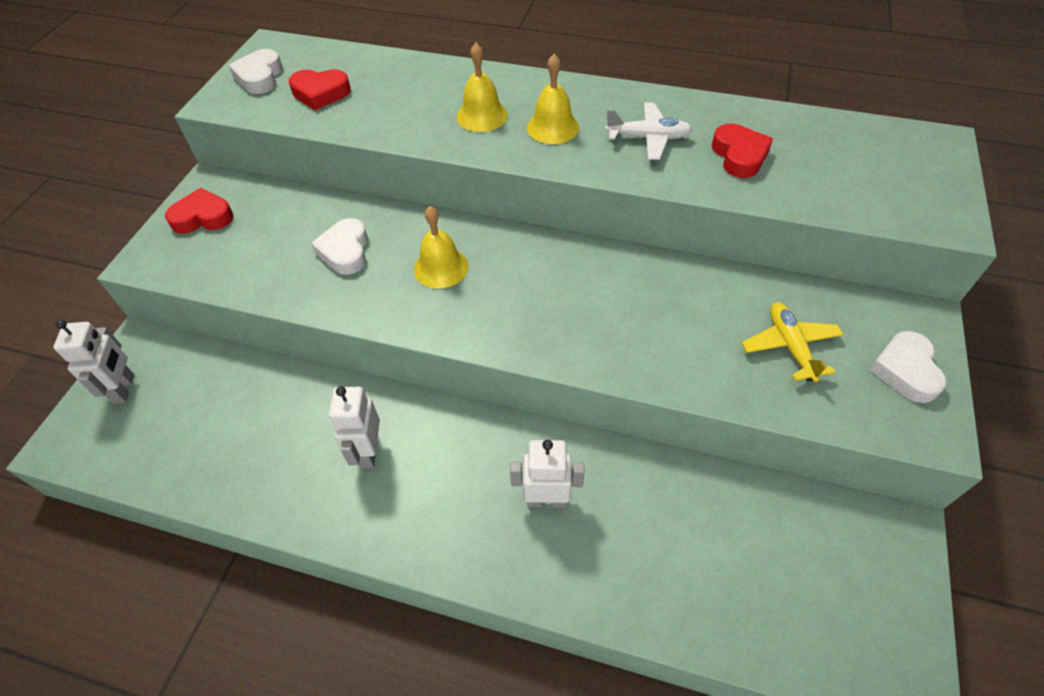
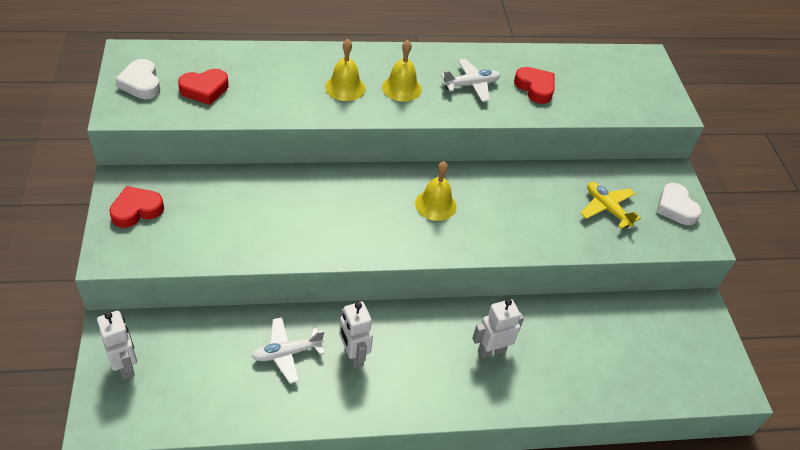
camera: 30 degrees left, 5 degrees down
(295, 425) = (287, 353): none -> white plane
(345, 251) = (275, 212): white heart -> none
(441, 267) = (355, 208): yellow bell -> yellow bell (435, 205)

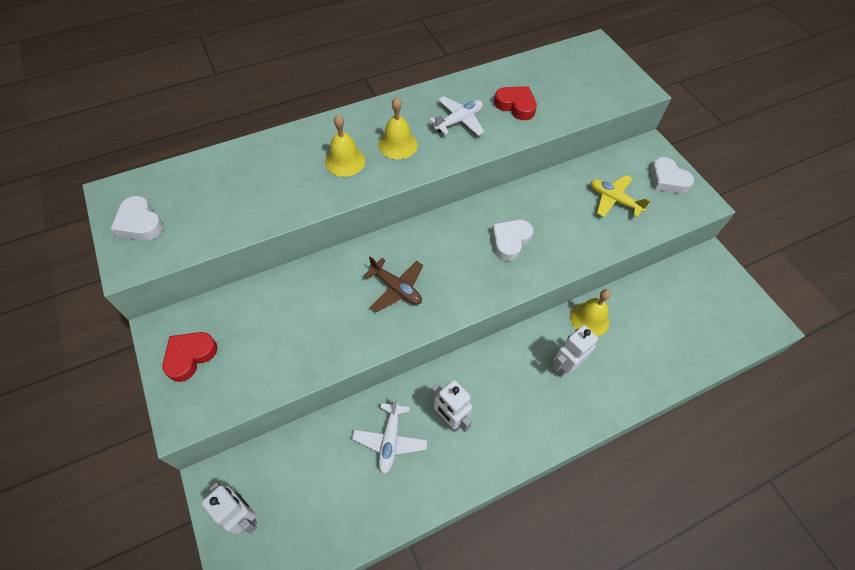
camera: 15 degrees left, 10 degrees up
(204, 90) = (208, 208): red heart -> none
(287, 353) = (390, 440): white plane -> white plane turned 45 degrees counterclockwise
(348, 216) = (396, 288): none -> brown plane
(435, 205) = (469, 248): yellow bell -> yellow bell (589, 319)
(480, 211) = (510, 241): none -> white heart

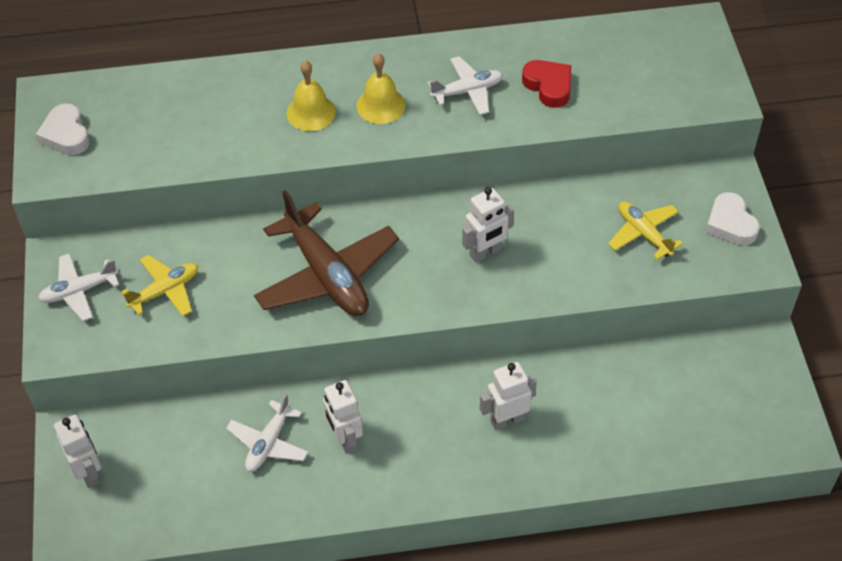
camera: 20 degrees right, 5 degrees down
(190, 356) = (79, 291): red heart -> white plane
(266, 336) = (165, 291): none -> yellow plane
(396, 288) = (327, 274): brown plane -> brown plane, size x1.84
(510, 241) = (485, 253): white heart -> white robot
(589, 319) = (564, 375): yellow bell -> none

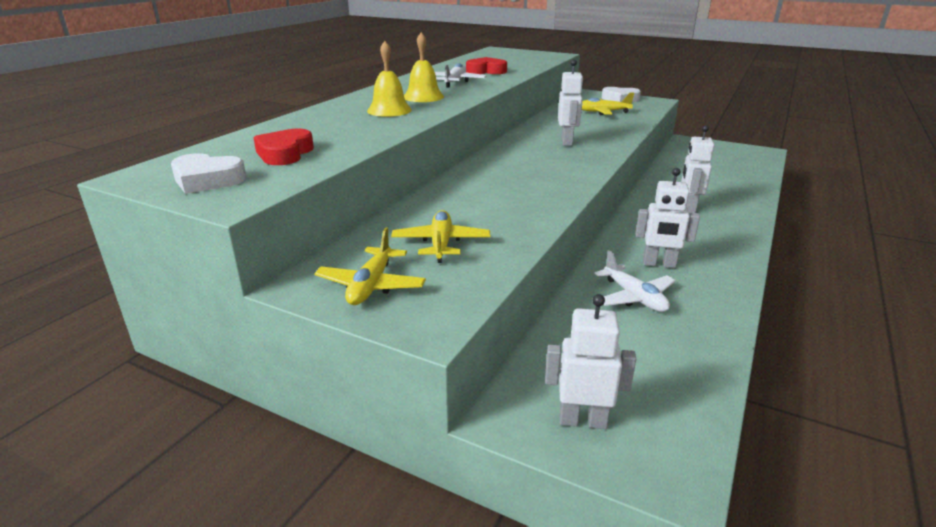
camera: 55 degrees left, 25 degrees down
(79, 291) = (371, 285): white plane -> yellow plane
(145, 132) = (285, 153): none -> red heart
(327, 274) = (519, 183): brown plane -> none

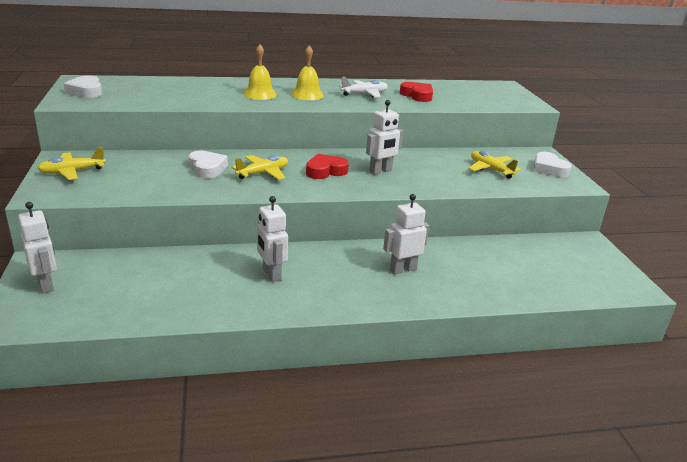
camera: 50 degrees right, 0 degrees up
(285, 153) = (143, 94): red heart -> red heart (325, 171)
(441, 244) = (139, 175): yellow plane -> yellow plane (263, 173)
(470, 205) = (207, 168): none -> white heart
(634, 297) = (207, 274): white plane -> none

